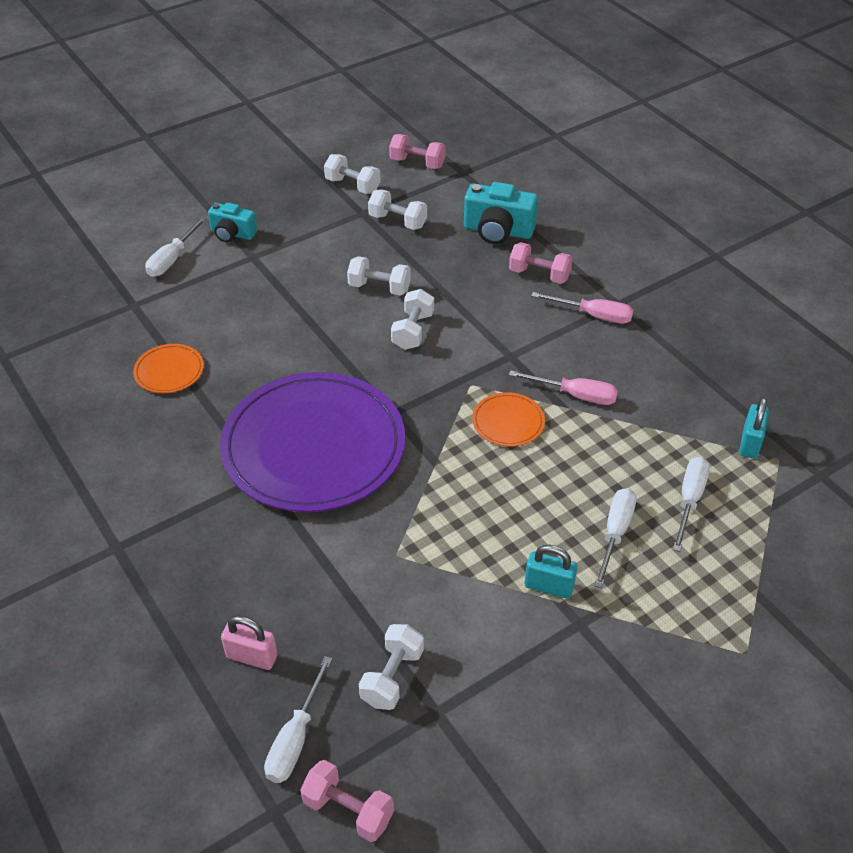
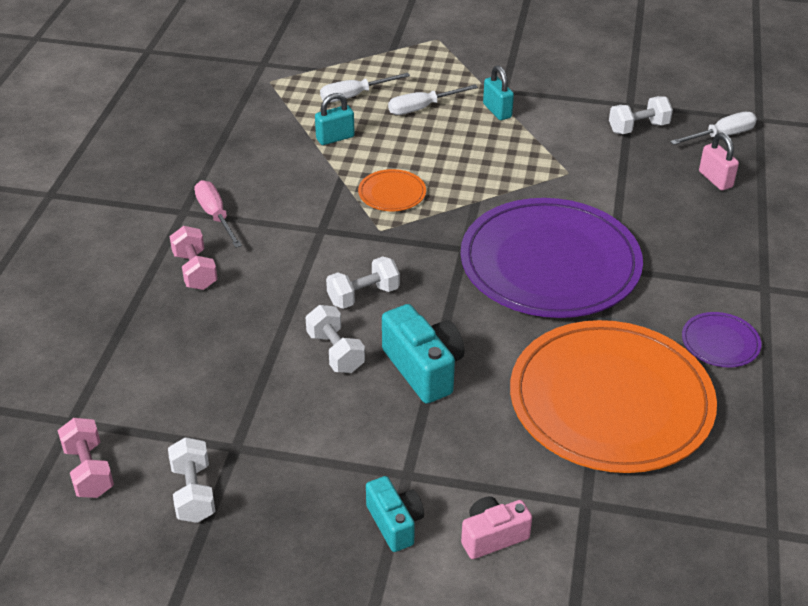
camera: 135 degrees left, 5 degrees down
(121, 467) = (720, 342): none -> purple plate
(169, 371) = (610, 401): orange plate -> orange plate, size x2.48
(172, 259) = (492, 536): white screwdriver -> pink camera
(348, 810) = (718, 100): pink dumbbell -> none
(397, 221) = (219, 410): white dumbbell -> none
(498, 231) = (155, 332): turquoise camera -> turquoise camera (423, 369)
(575, 395) = (322, 179): pink screwdriver -> none
(750, 443) = (269, 95): turquoise padlock -> turquoise padlock (335, 138)

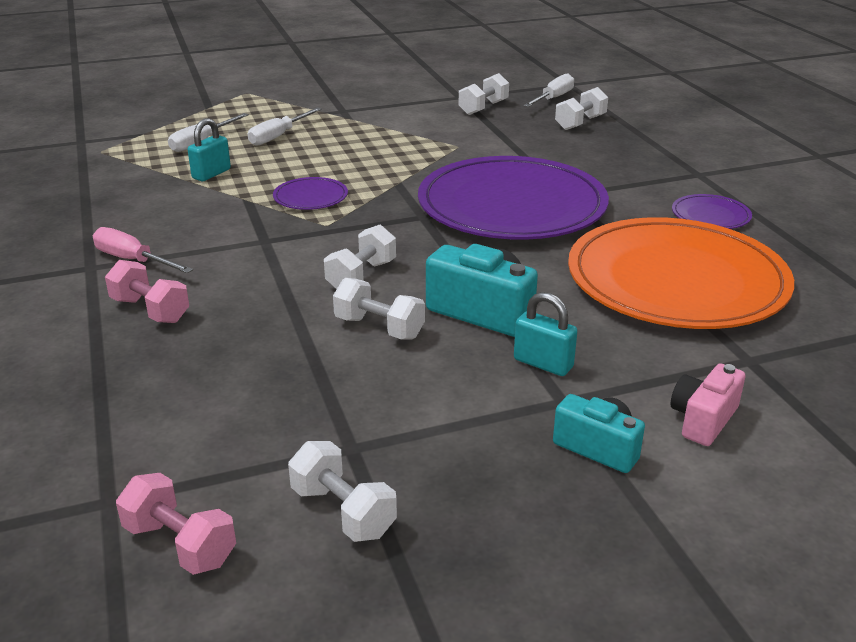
camera: 30 degrees left, 10 degrees down
(392, 193) = (310, 197): orange plate -> purple plate
(497, 111) = (351, 123): turquoise padlock -> turquoise padlock (543, 363)
(715, 179) = (580, 123): pink padlock -> white dumbbell

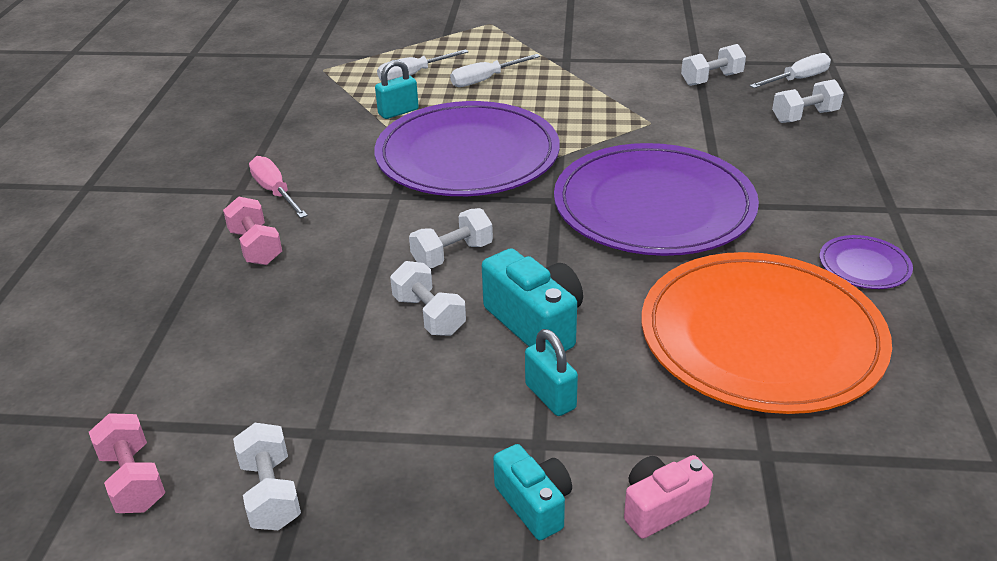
camera: 25 degrees right, 5 degrees up
(310, 197) = (467, 155): purple plate -> purple plate, size x2.48

